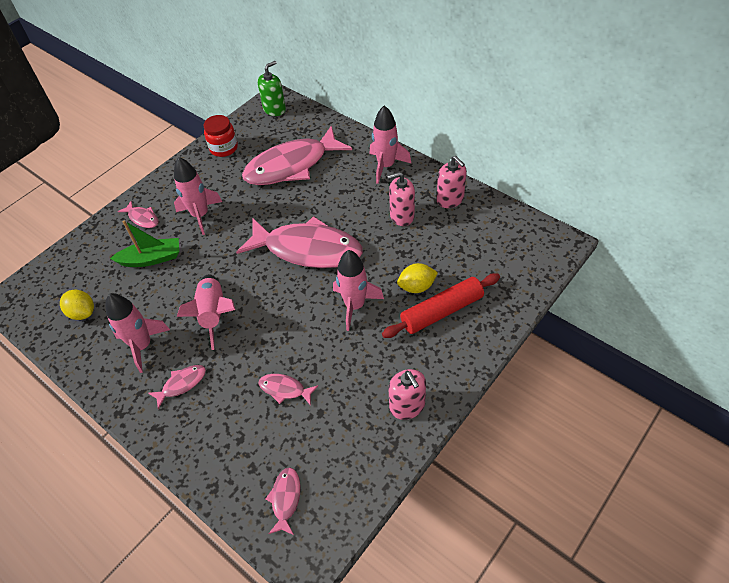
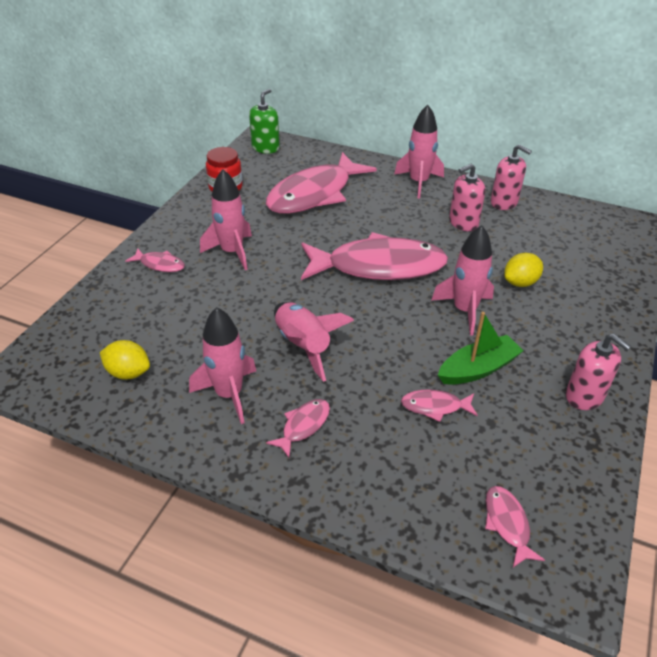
camera: 20 degrees left, 10 degrees down
(151, 259) = (193, 302): green boat -> green boat (478, 369)
(442, 311) = (561, 300): red rolling pin -> none

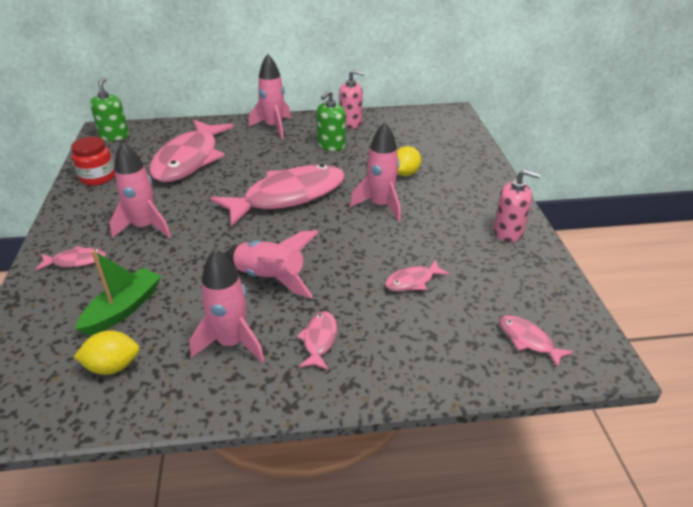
camera: 30 degrees left, 5 degrees down
(463, 223) = (331, 145): pink soap dispenser -> green soap dispenser
(478, 369) = (422, 242): green boat -> green boat (123, 309)

